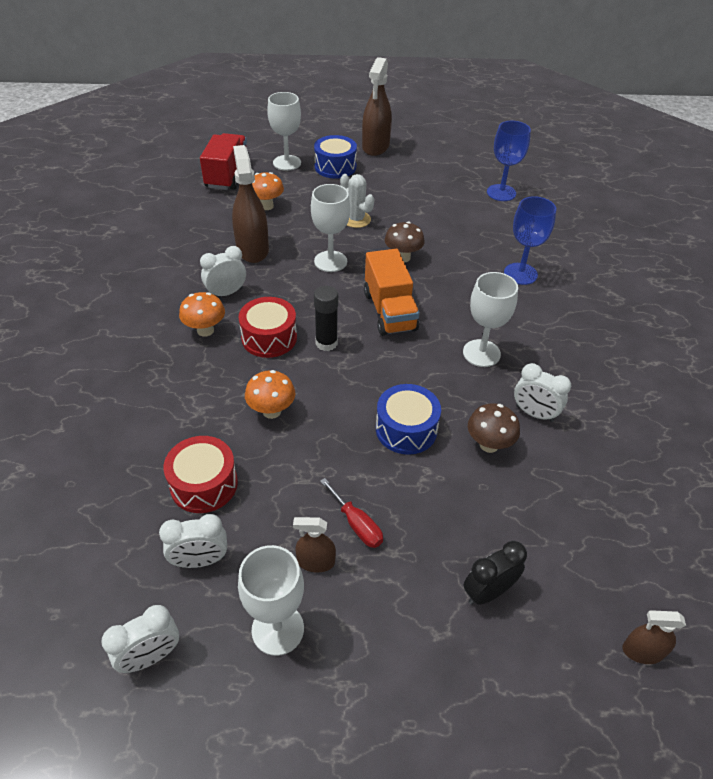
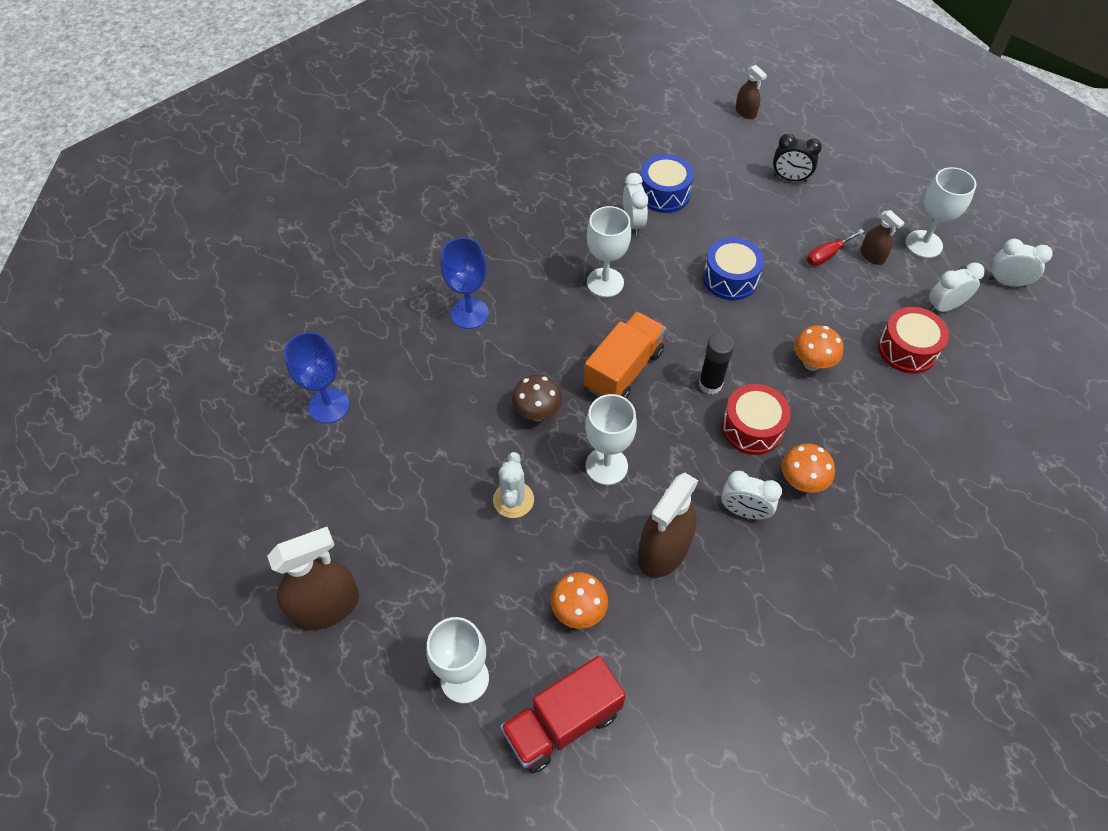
camera: 130 degrees left, 10 degrees up
(200, 560) = (944, 307): white clock -> white clock turned 60 degrees counterclockwise
(335, 167) = (422, 611): blue drum -> blue drum (664, 194)
(356, 524) = (827, 255): red screwdriver -> red screwdriver turned 135 degrees counterclockwise
(489, 445) = (689, 231): brown mushroom -> none

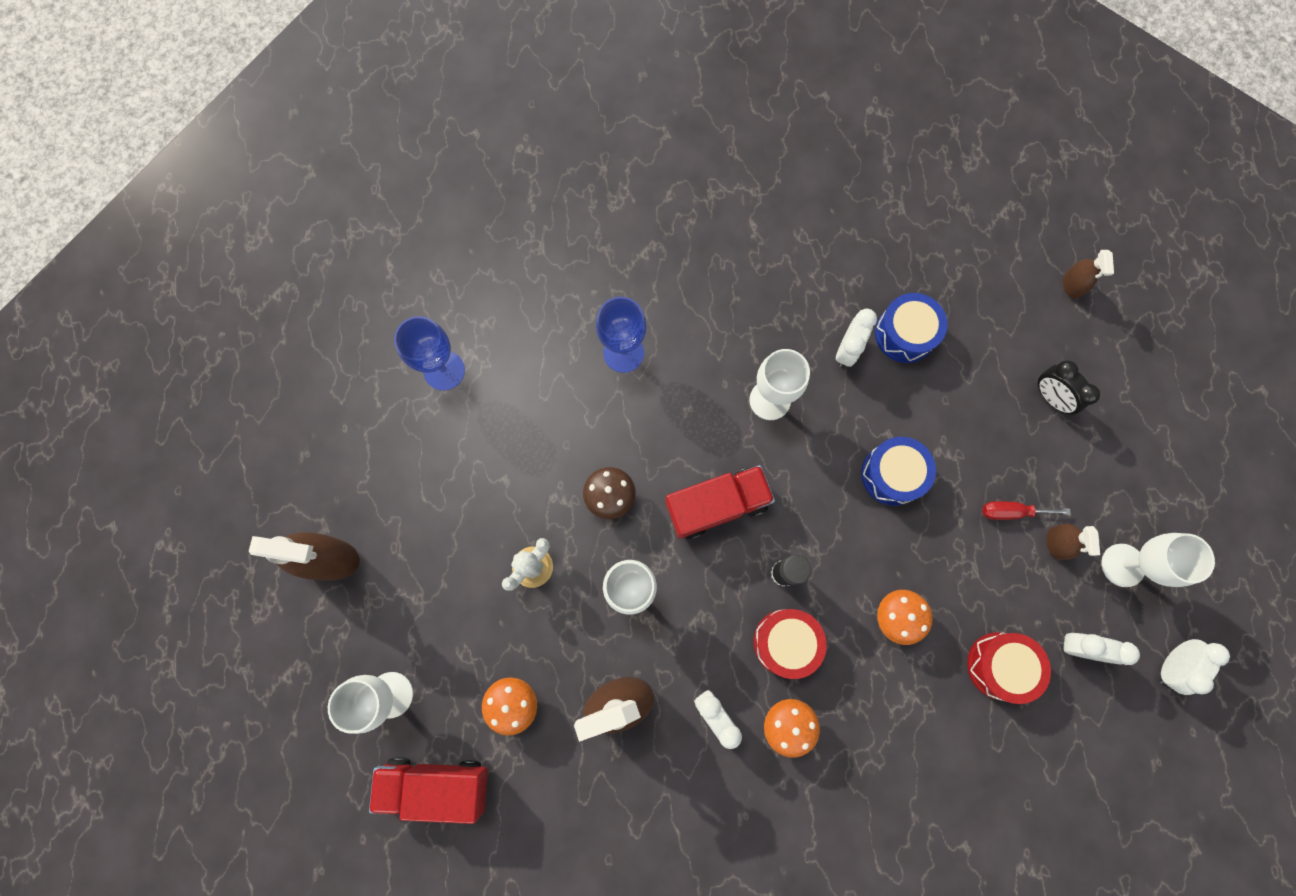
camera: 35 degrees right, 20 degrees up
(623, 370) = (717, 505): orange truck -> red truck
(1007, 282) = (1170, 665): white clock -> white clock turned 75 degrees clockwise

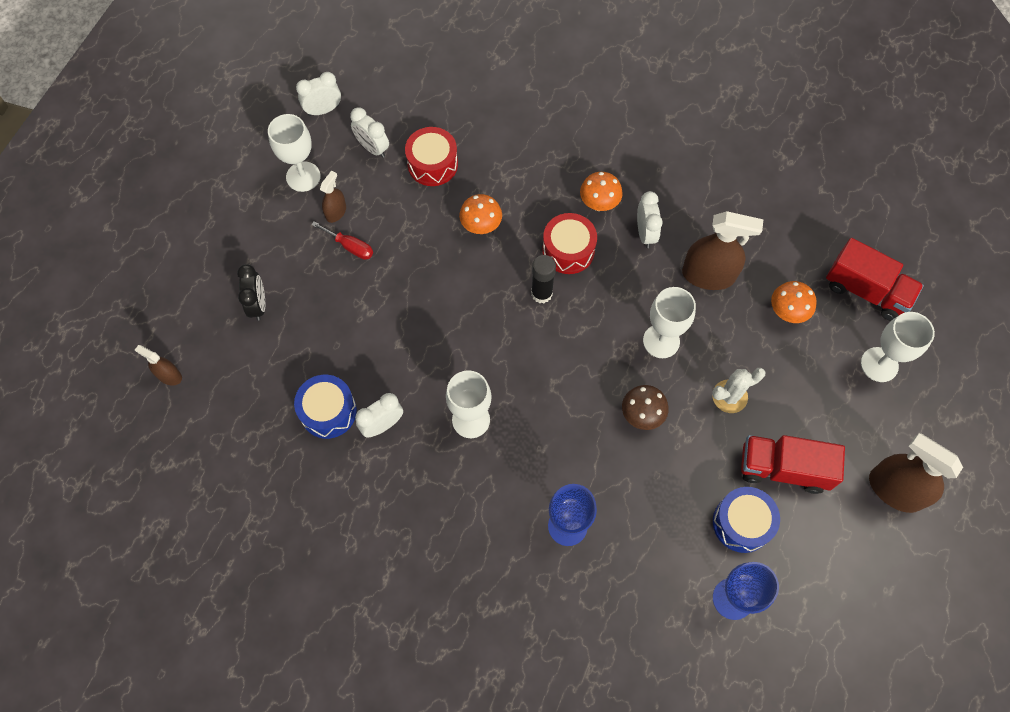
camera: 150 degrees left, 10 degrees down
(717, 505) = (562, 365): red truck -> red truck (783, 468)
(892, 474) = (416, 315): blue drum -> blue drum (742, 523)
(1072, 285) = (169, 375): brown spray bottle -> brown spray bottle turned 90 degrees counterclockwise

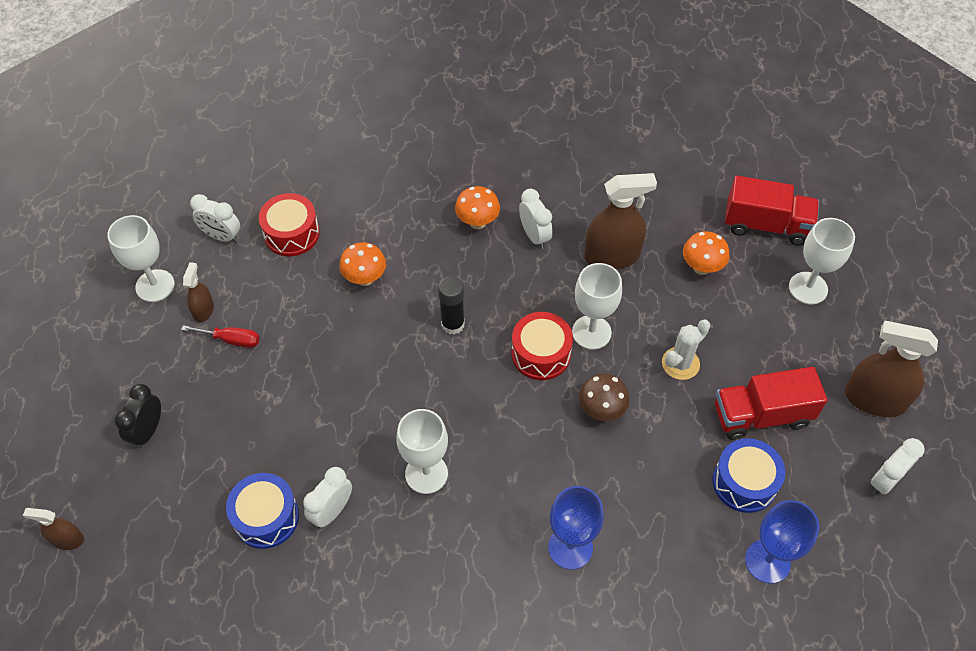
camera: 20 degrees left, 10 degrees down
(258, 305) = (148, 431): black clock -> black clock turned 135 degrees counterclockwise
(323, 110) = (155, 215): white clock -> white clock (885, 481)
(568, 250) = (464, 275): red drum -> red drum (541, 354)

